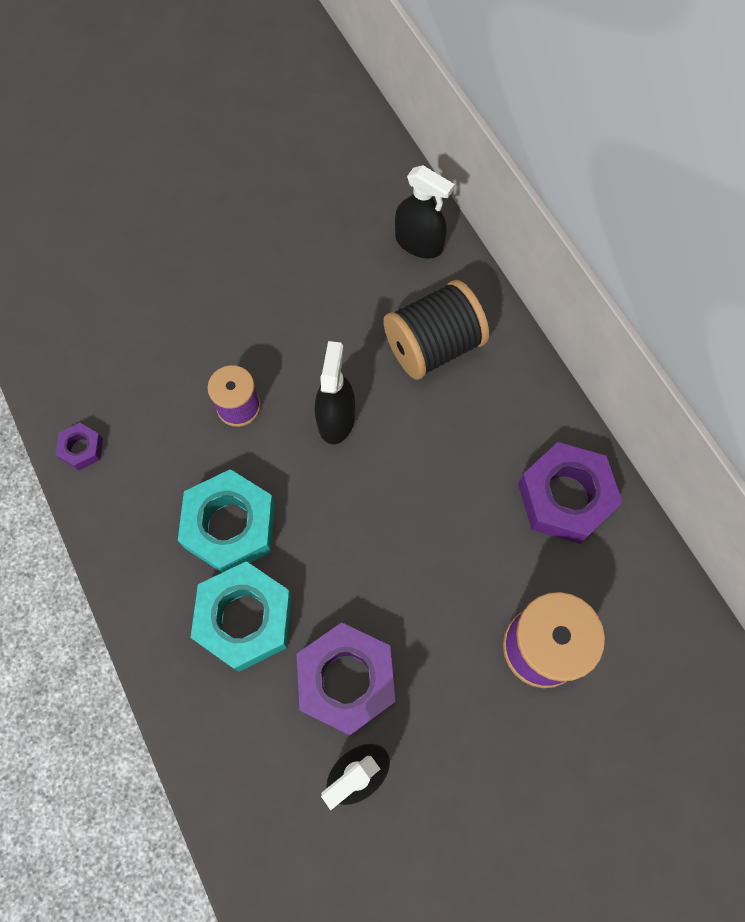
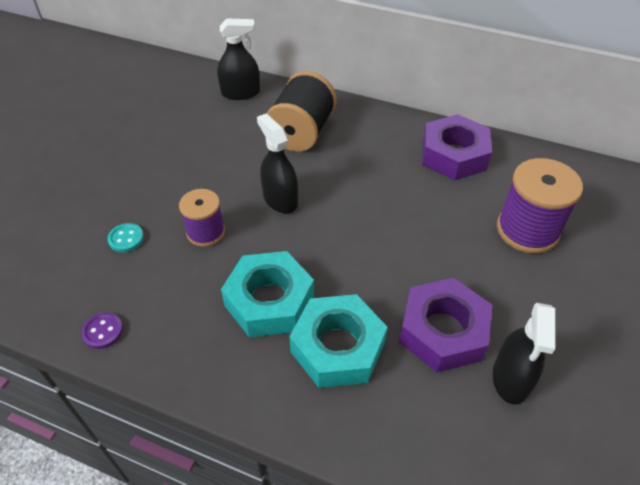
camera: 40 degrees left, 20 degrees down
(82, 449) = (103, 331): purple nut -> purple button
(168, 361) = (126, 239): none -> turquoise button

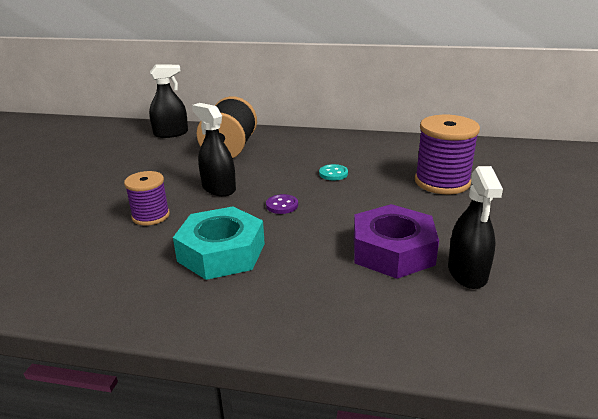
camera: 10 degrees left, 20 degrees down
(103, 331) = (48, 296): purple button -> purple button (282, 205)
(126, 239) = (70, 229): turquoise button -> turquoise button (333, 173)
(338, 347) = (296, 274): turquoise nut -> none
(454, 155) = (364, 148): purple nut -> none

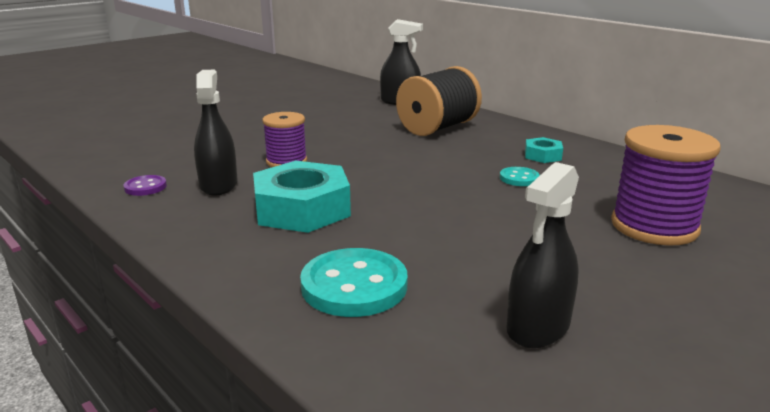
camera: 35 degrees right, 5 degrees down
(218, 188) = (377, 157): black spray bottle -> black spray bottle (218, 185)
(282, 205) = (417, 190): purple button -> purple button (145, 187)
(326, 151) = (542, 156): none -> turquoise nut
(338, 295) = (354, 286): none -> turquoise button
(392, 251) = (476, 270): purple nut -> none

